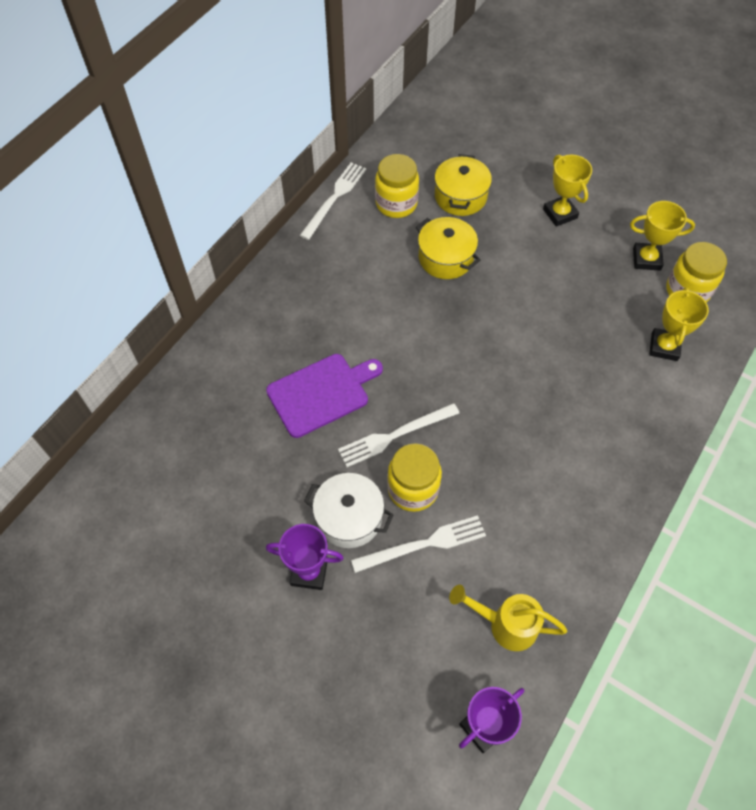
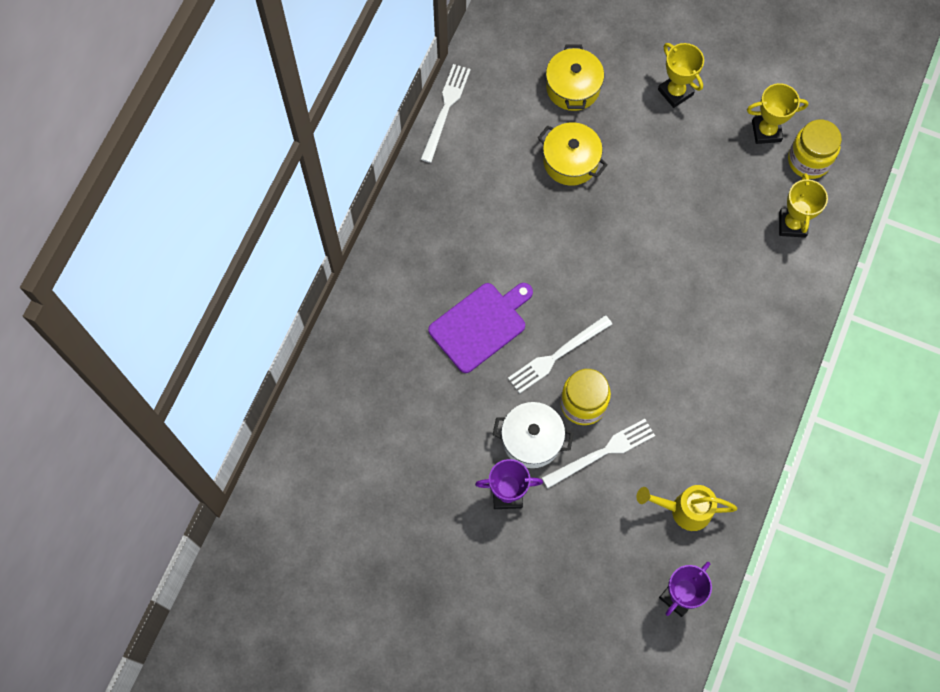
camera: 10 degrees left, 10 degrees up
(396, 204) = (509, 106): yellow jar -> none

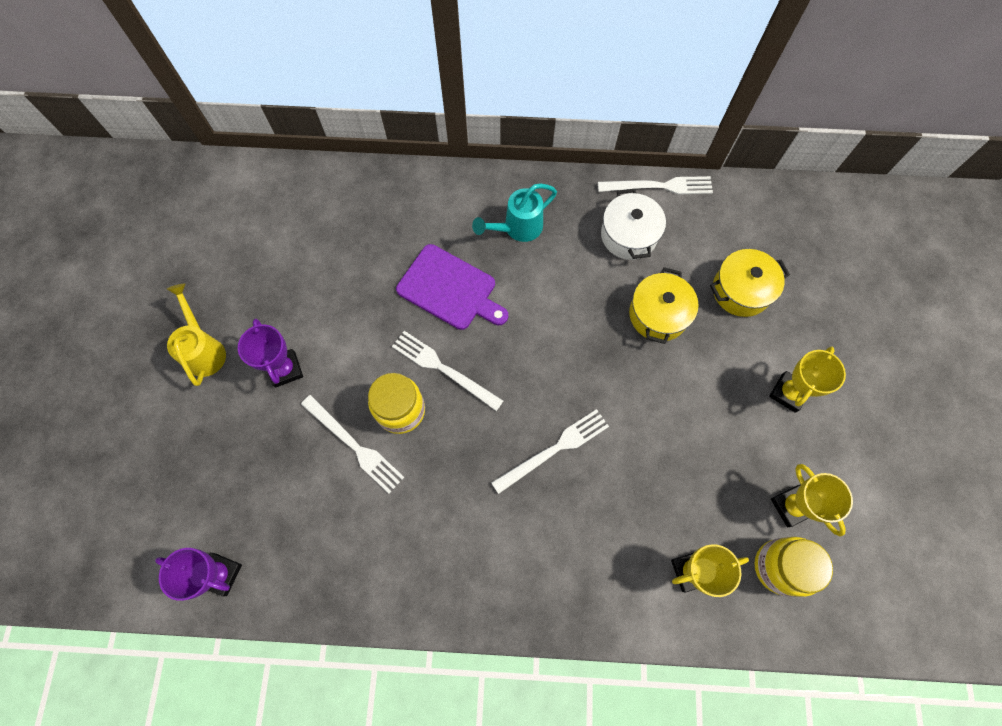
camera: 70 degrees right, 0 degrees up
(440, 246) = (517, 228): none -> turquoise watering can
(532, 440) = (347, 374): white pot -> white pot (629, 235)
(661, 290) = (554, 449): none -> white fork
(683, 510) = (316, 549): yellow watering can -> yellow watering can (204, 349)

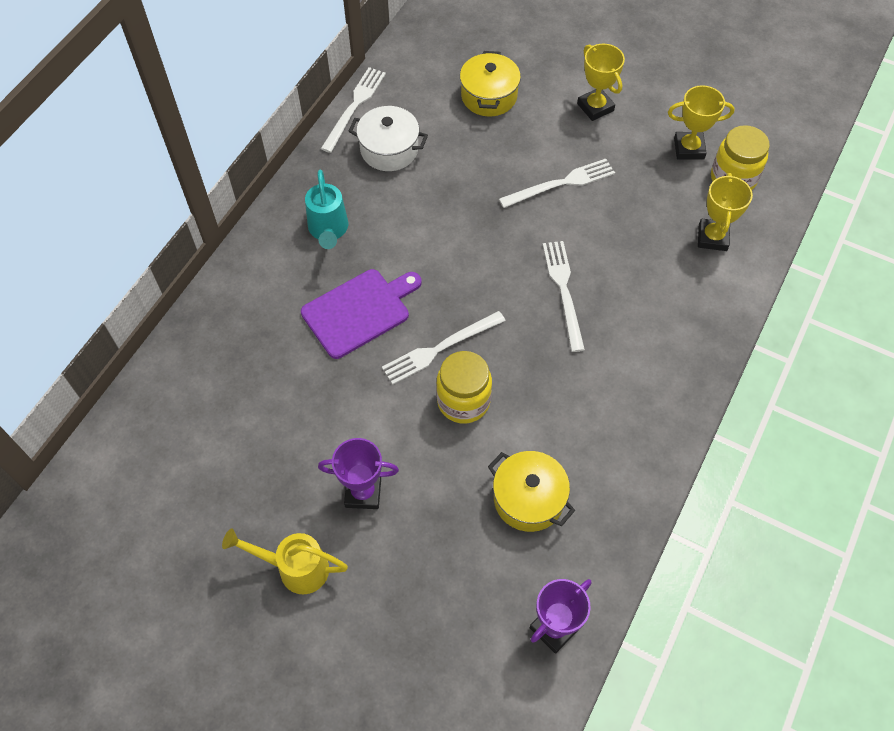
camera: 65 degrees left, 10 degrees down
(354, 445) = (479, 455): white fork -> white fork (561, 183)
(658, 314) = (478, 162): yellow pot -> yellow pot (528, 499)

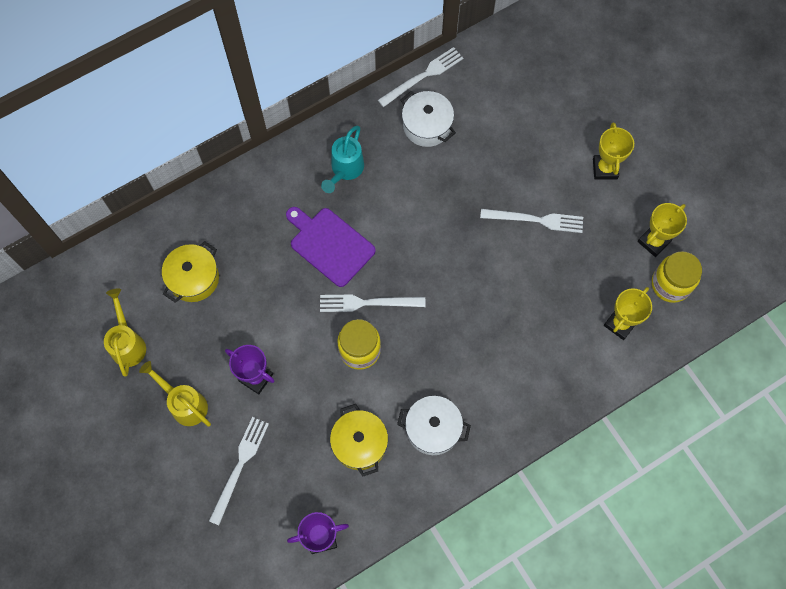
camera: 30 degrees right, 10 degrees up
(182, 536) = (128, 343): none -> yellow watering can
(359, 311) = (330, 245): purple cutting board -> purple cutting board turned 135 degrees counterclockwise
(489, 96) = (529, 118): yellow pot -> yellow pot (194, 278)
(563, 291) = (481, 306): white fork -> white fork (239, 466)
(597, 439) = (433, 429): none -> white pot
(689, 148) = (654, 241): yellow trophy -> yellow trophy turned 75 degrees counterclockwise

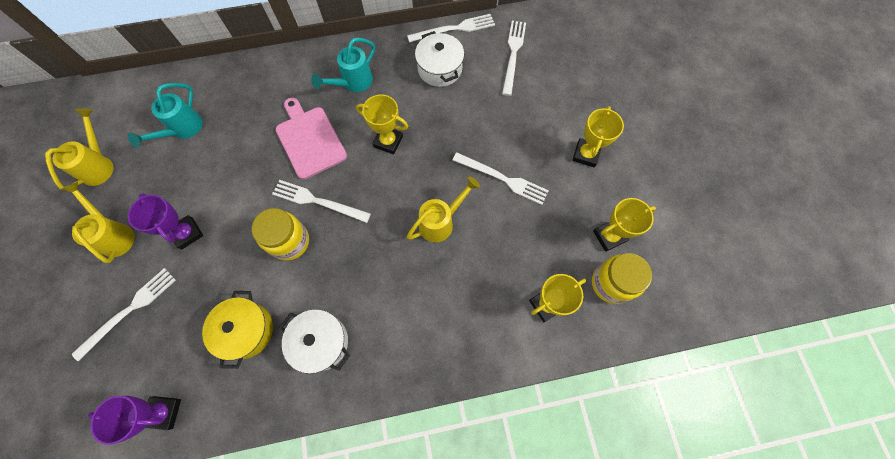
camera: 20 degrees right, 0 degrees up
(194, 278) = (182, 130): yellow pot -> turquoise watering can
(330, 245) = (310, 140): purple cutting board -> pink cutting board
(409, 220) = (388, 141): none -> yellow trophy
(494, 281) = (441, 222): none -> yellow watering can
(495, 85) = (513, 54): none -> white fork

